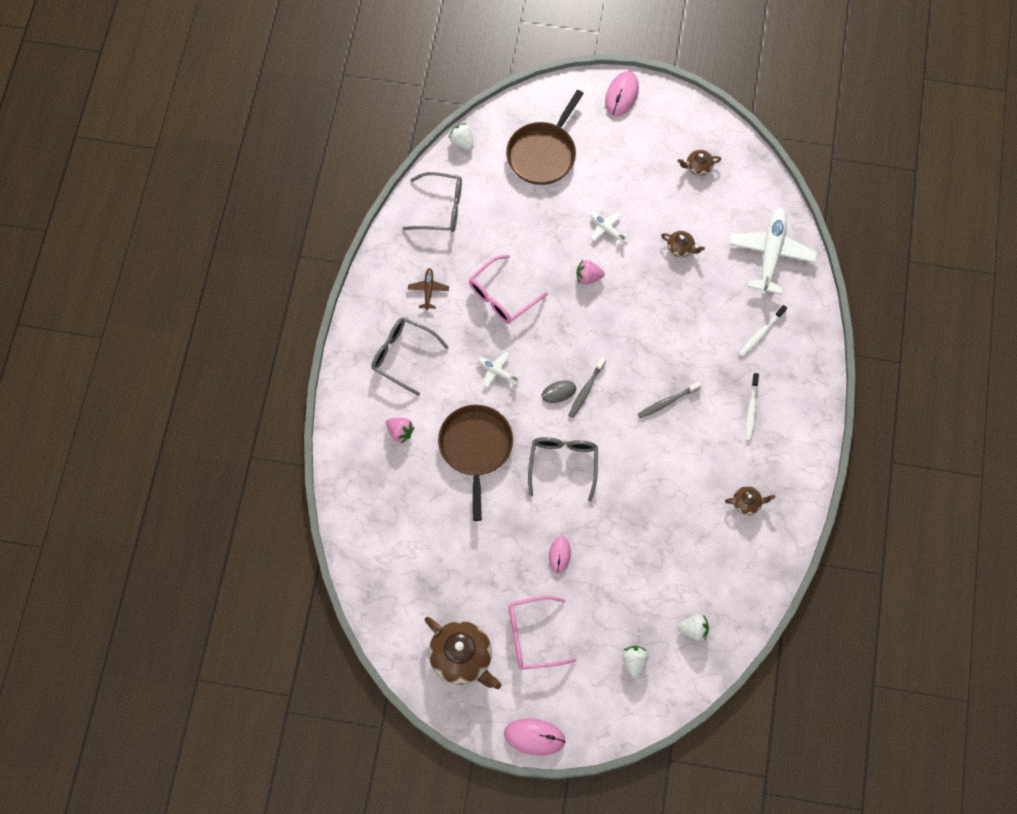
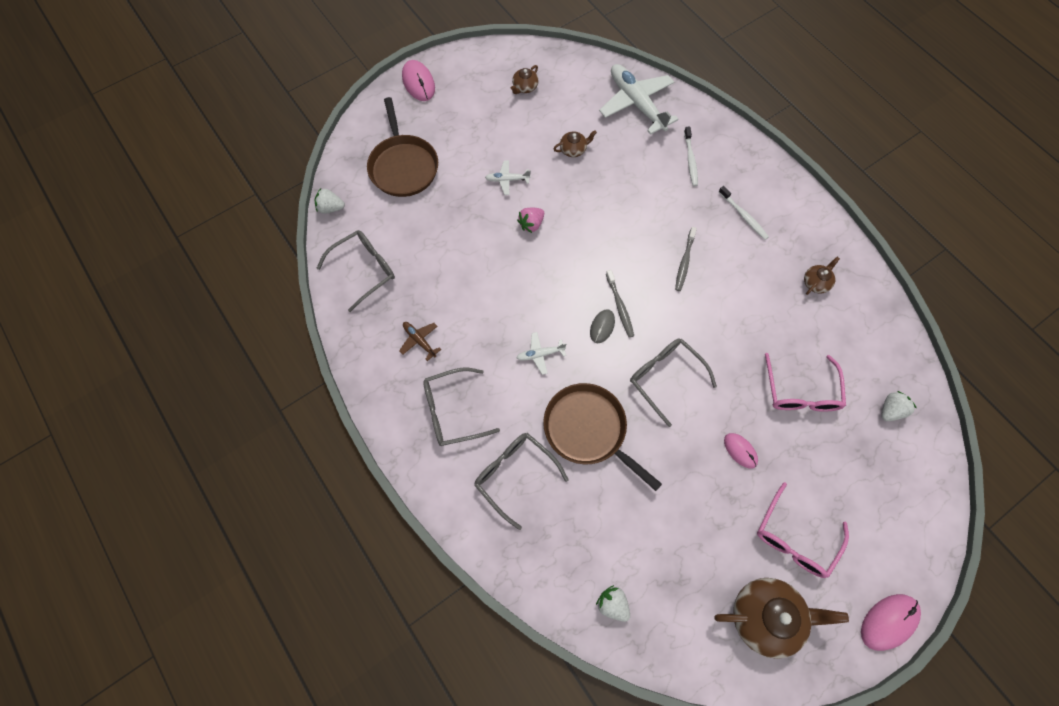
camera: 45 degrees left, 0 degrees up
(400, 432) = (515, 476): pink strawberry -> grey glasses
(502, 296) = (482, 293): pink glasses -> pink glasses (800, 391)
(634, 662) = (883, 478): white strawberry -> white strawberry (612, 604)

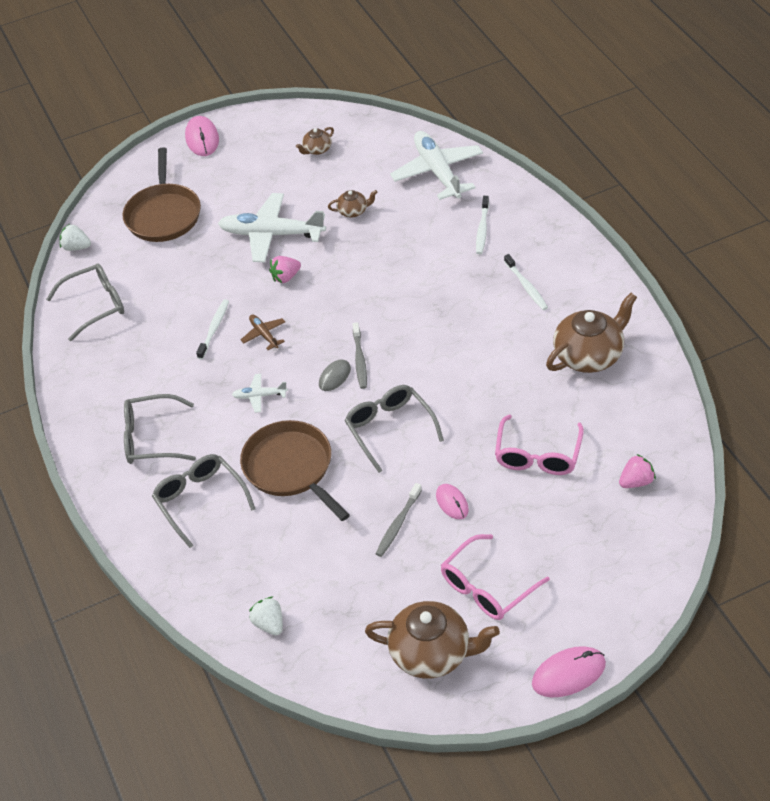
camera: 15 degrees right, 20 degrees down
(419, 341) = (135, 373): brown plane -> brown plane (264, 335)
(480, 286) = (214, 329): none -> white toothbrush
(507, 180) = (272, 234): white plane -> white plane, size x2.15
(684, 262) = (445, 324): grey toothbrush -> grey toothbrush (398, 524)
(816, 282) = (589, 355): brown teapot -> brown teapot, size x2.05
(890, 410) = (636, 481): white strawberry -> pink strawberry

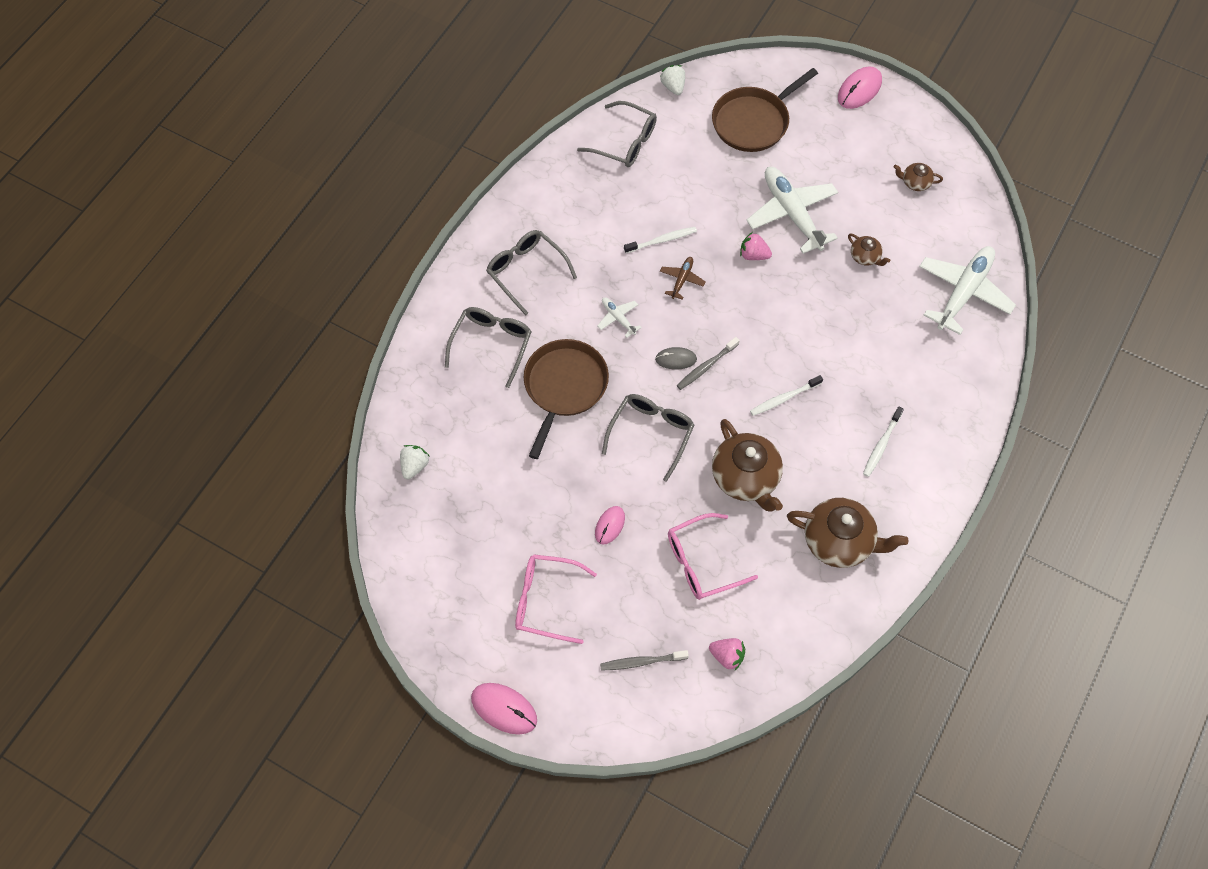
camera: 50 degrees right, 15 degrees up
(398, 524) = (563, 498): grey toothbrush -> grey toothbrush (642, 662)
(432, 653) = (460, 597): brown teapot -> brown teapot (746, 478)
(482, 229) = (922, 370): white toothbrush -> white toothbrush (784, 398)

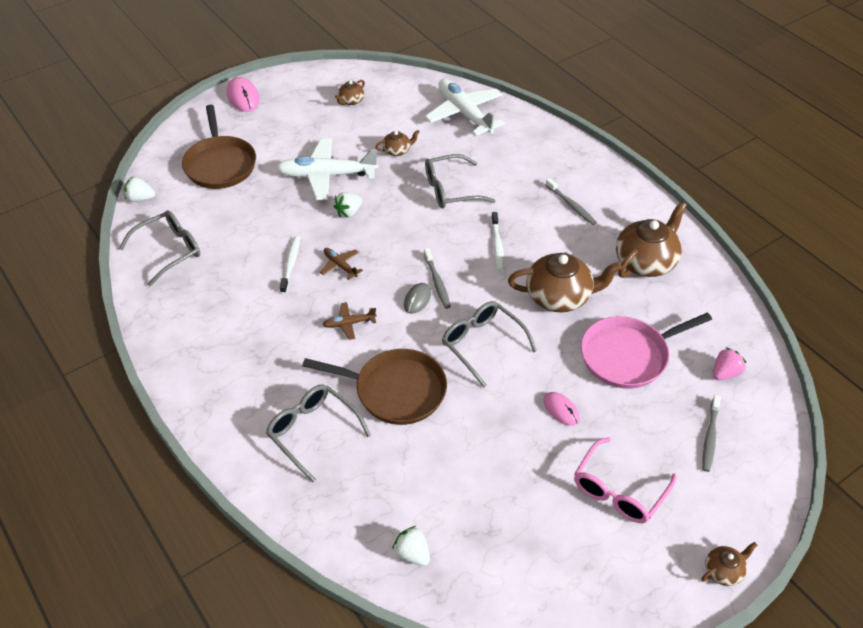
camera: 65 degrees left, 15 degrees down
(504, 709) = (724, 571): pink mouse -> brown teapot
(526, 272) = (251, 374): grey glasses -> grey glasses (451, 190)
(564, 387) = (396, 390): brown pan -> brown pan turned 150 degrees clockwise
(618, 318) = (349, 323): white plane -> brown plane
(703, 562) = (628, 356): pink glasses -> pink pan
(753, 255) = (349, 212): pink strawberry -> white strawberry
(881, 445) = (571, 205): white toothbrush -> grey toothbrush

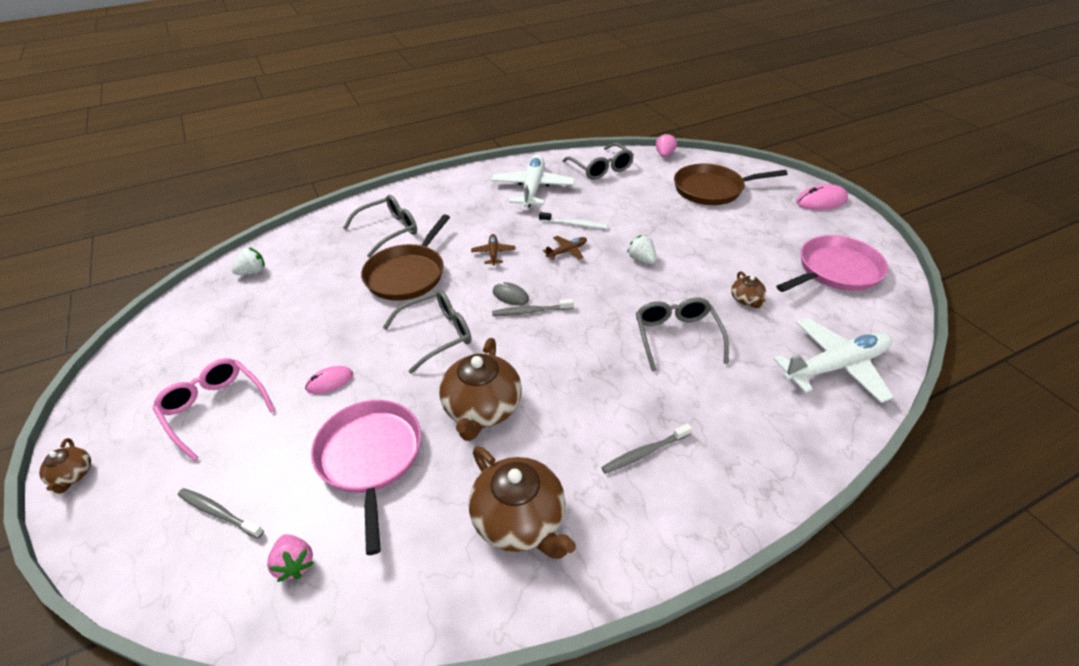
camera: 100 degrees right, 5 degrees down
(140, 199) = (664, 155): white strawberry -> pink strawberry
(327, 175) = (699, 248): white plane -> white plane (533, 188)
(351, 101) = (835, 270): brown teapot -> pink pan
(497, 245) = (578, 365): white toothbrush -> none

